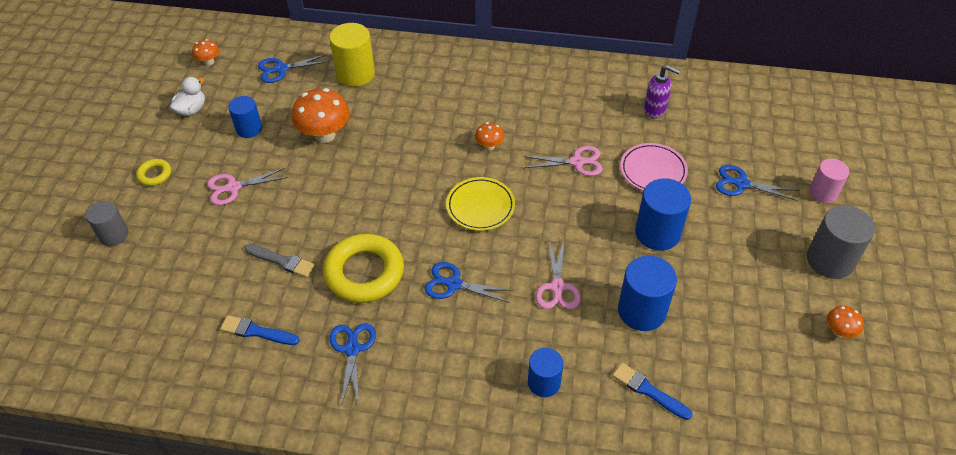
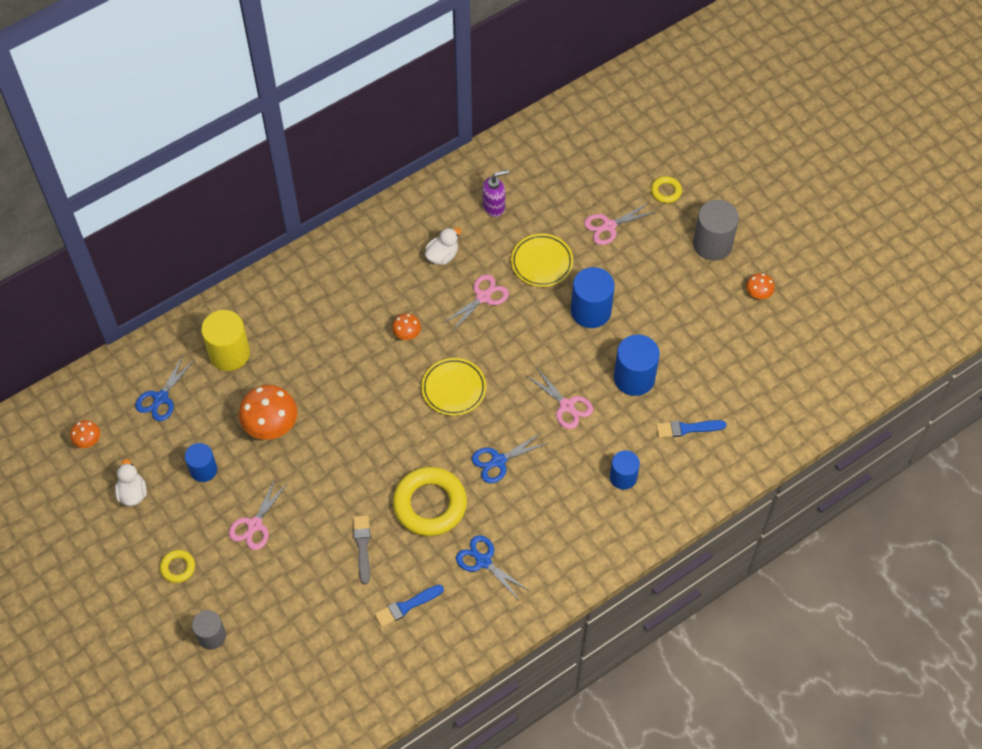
camera: 45 degrees left, 10 degrees up
(282, 261) = (362, 546): grey brush -> grey brush turned 75 degrees counterclockwise
(577, 115) = (442, 255): none -> white duck
(653, 171) = (542, 262): pink plate -> yellow plate
(741, 184) = (609, 226): blue scissors -> pink scissors
(823, 192) = (666, 191): pink cylinder -> yellow ring

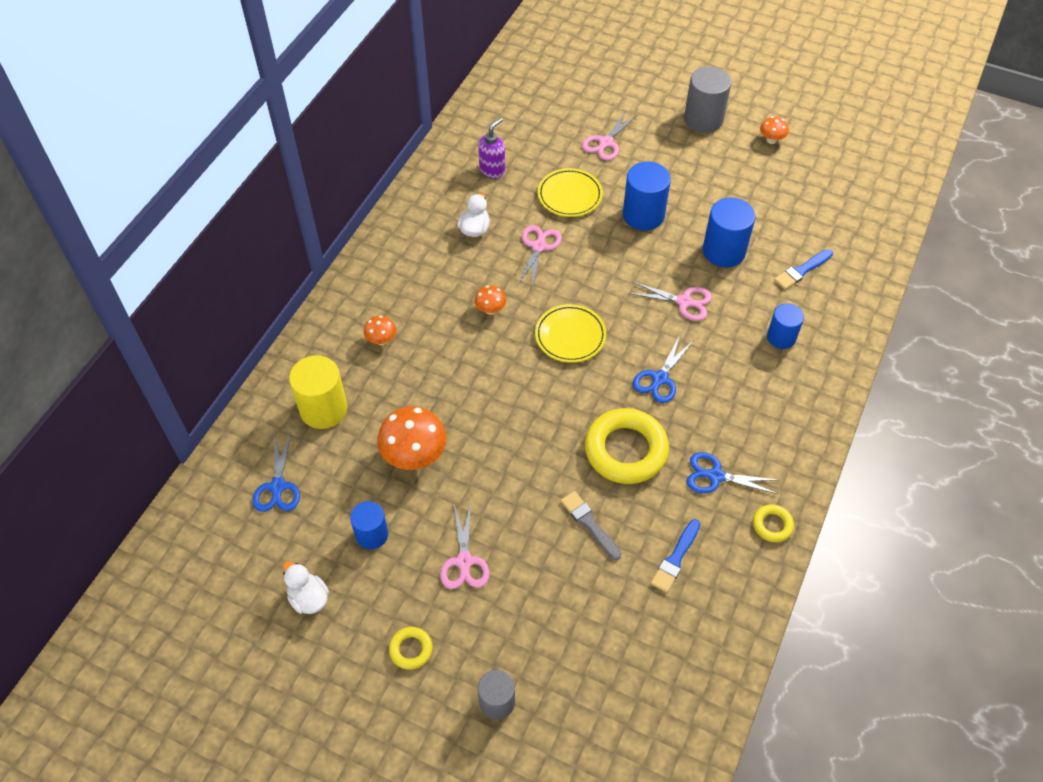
camera: 30 degrees left, 5 degrees down
(88, 441) = (222, 570): orange mushroom -> orange mushroom (381, 340)
(666, 191) = (632, 97): yellow ring -> yellow ring (772, 525)

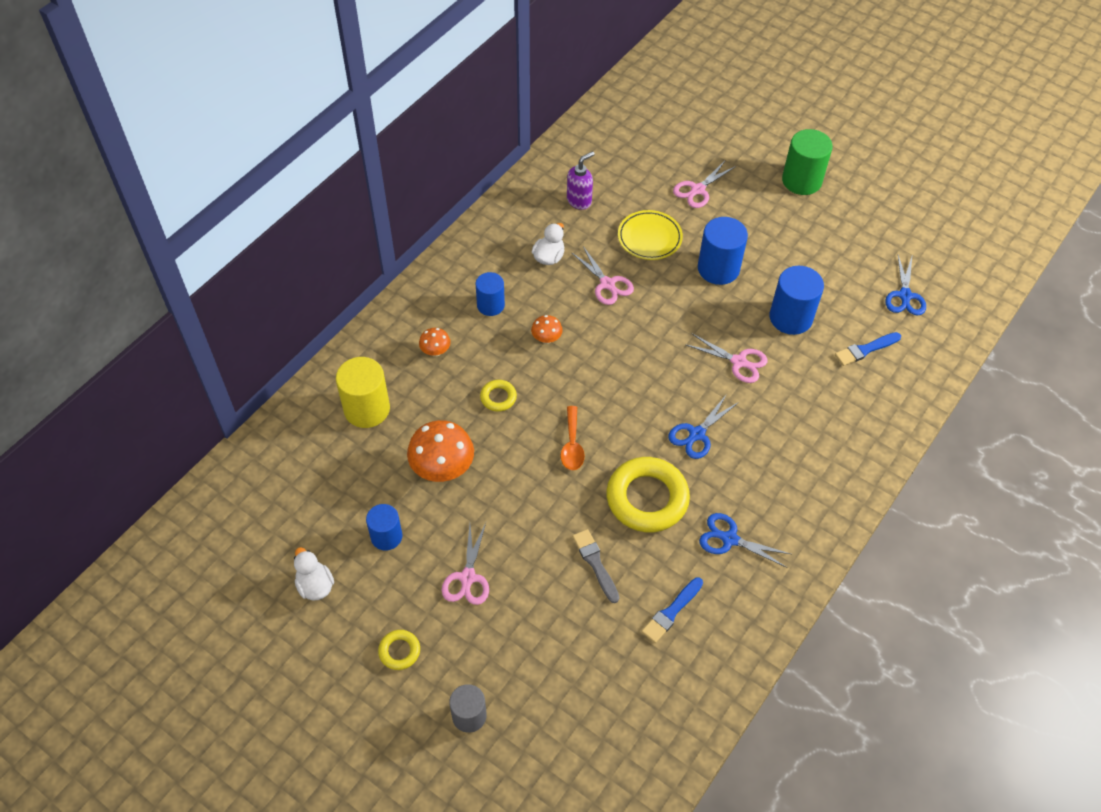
camera: 10 degrees right, 0 degrees up
(277, 487) = (308, 475): blue scissors -> blue scissors (905, 296)
(538, 246) = (607, 284): pink scissors -> pink scissors turned 120 degrees clockwise
(539, 410) = (572, 445): none -> orange spoon
(570, 336) = (618, 377): yellow plate -> none
(703, 119) = (801, 181): grey cylinder -> green cylinder
(771, 140) = (866, 212): orange mushroom -> none
(772, 525) = (774, 597): yellow ring -> yellow ring (498, 397)
(781, 337) = (828, 413): blue cylinder -> blue cylinder (490, 305)

